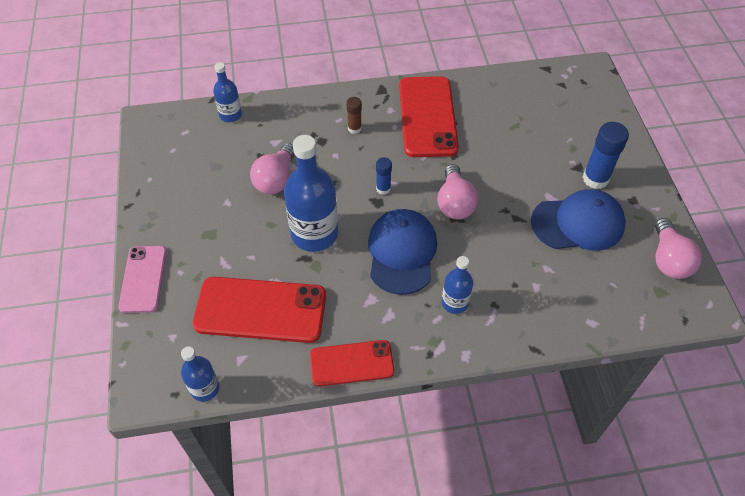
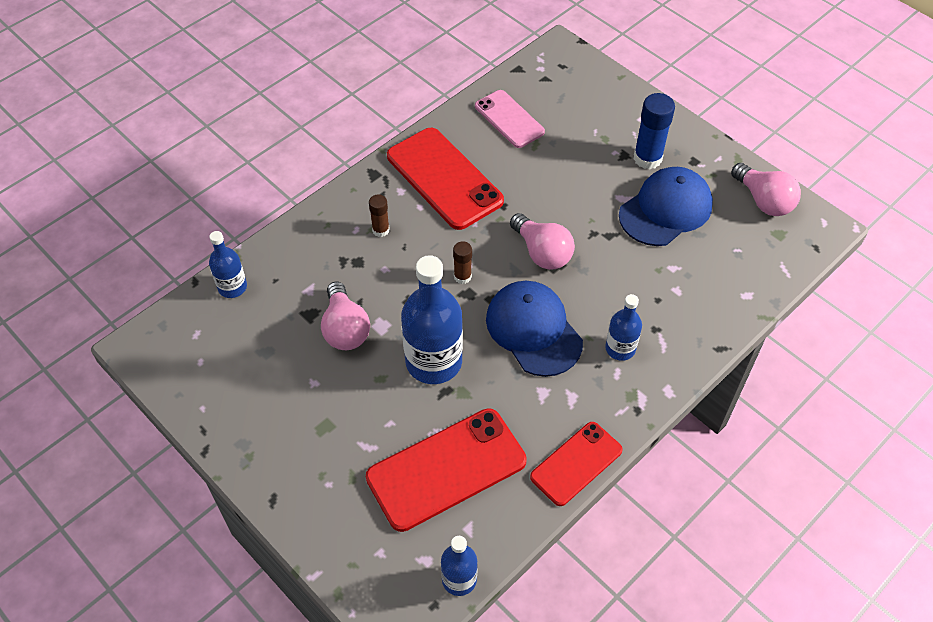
camera: 35 degrees left, 0 degrees up
(143, 279) = (295, 515): pink phone -> pink phone (509, 119)
(383, 188) = (462, 276): blue glue stick -> brown glue stick

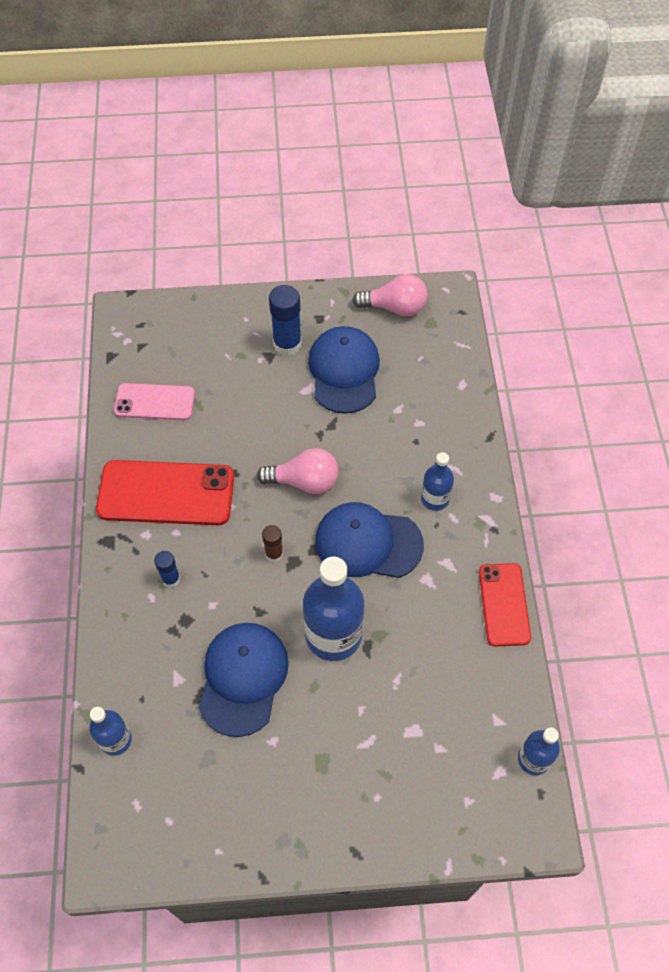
camera: 50 degrees left, 5 degrees up
(345, 329) = (243, 678): pink light bulb -> blue cap
(381, 230) = (171, 579): brown glue stick -> blue glue stick
(446, 469) = (435, 698): red phone -> none

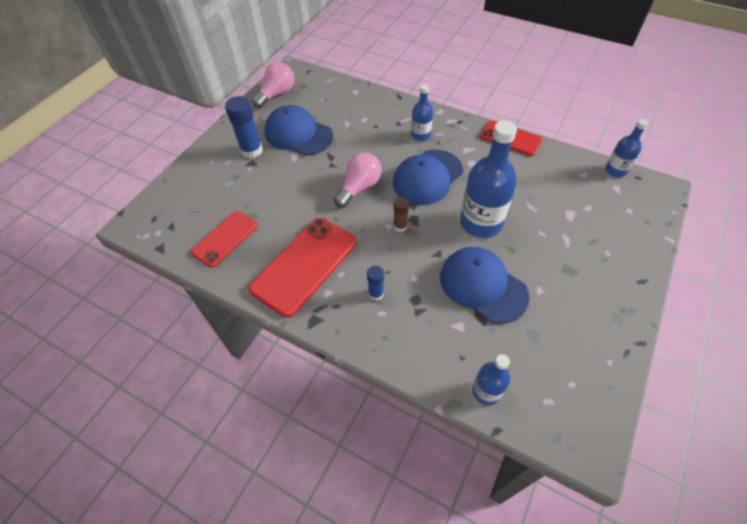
camera: 55 degrees left, 5 degrees down
(154, 402) = (225, 239): pink phone -> red phone

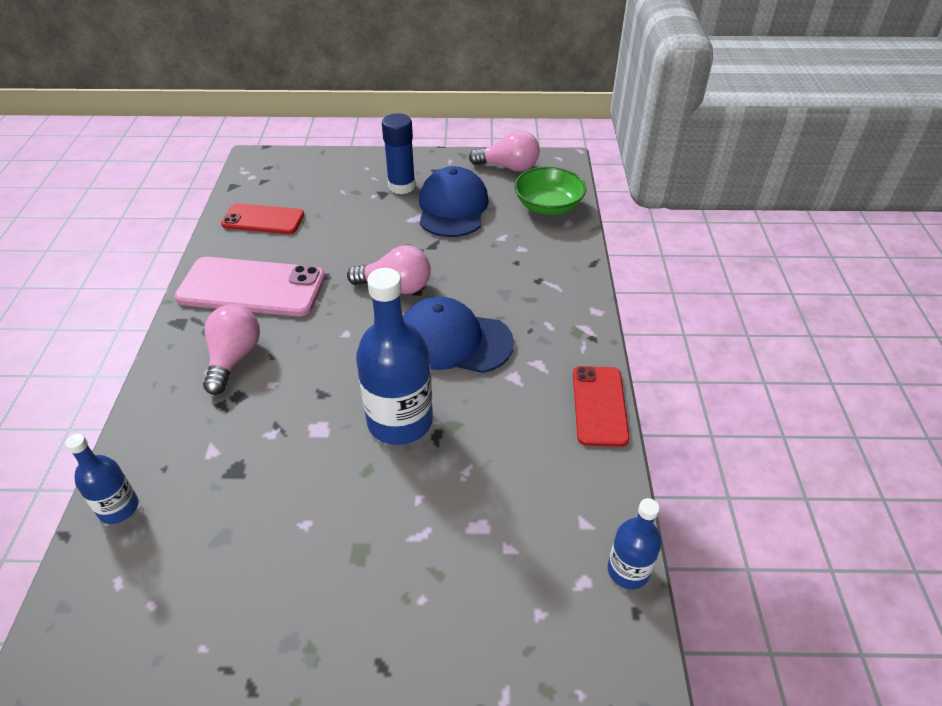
camera: 60 degrees right, 10 degrees down
(304, 265) = (252, 287): red phone -> pink phone
(333, 93) = (548, 206): none -> green bowl
(376, 294) = (234, 358): blue glue stick -> pink light bulb
(400, 226) = (350, 344): brown glue stick -> none
(420, 135) = (531, 308): blue bottle -> none
(483, 286) = (286, 456): blue cap -> none

